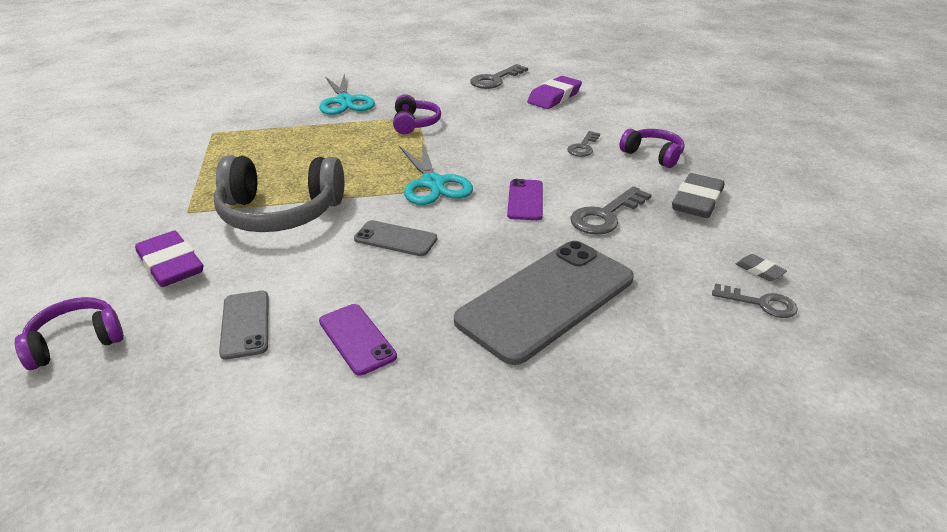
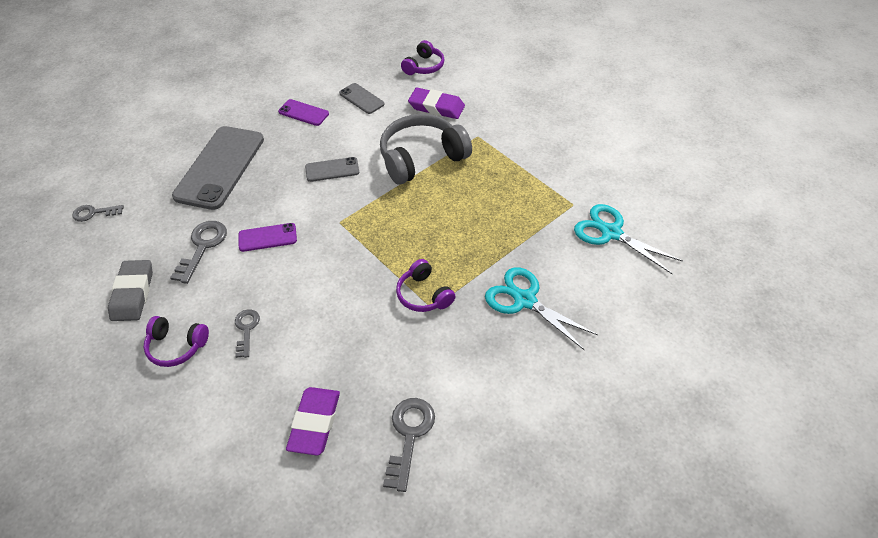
camera: 150 degrees right, 15 degrees up
(433, 183) = (346, 225): turquoise scissors -> turquoise scissors (611, 233)
(525, 200) = (267, 237): purple phone -> purple phone turned 75 degrees counterclockwise
(759, 270) = (91, 239): grey eraser -> none

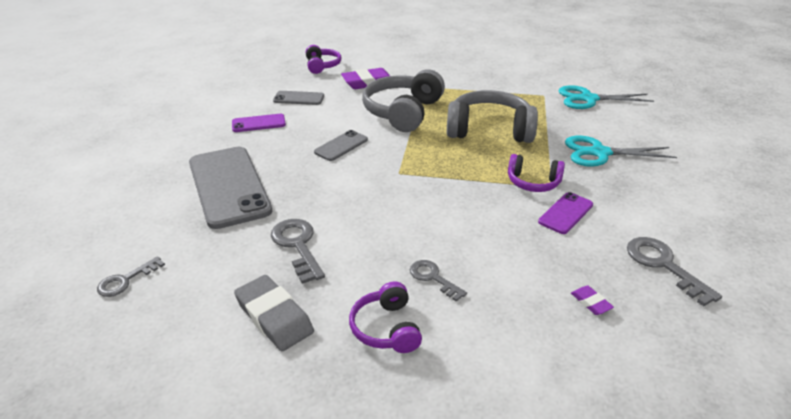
camera: 40 degrees left, 15 degrees down
(177, 346) = (386, 328): purple headphones -> purple headphones turned 105 degrees clockwise
(267, 237) = (352, 210): purple phone -> purple phone (566, 213)
(315, 423) = (591, 302): purple eraser -> purple eraser, size x0.48
(465, 218) = (489, 130): none -> grey headphones

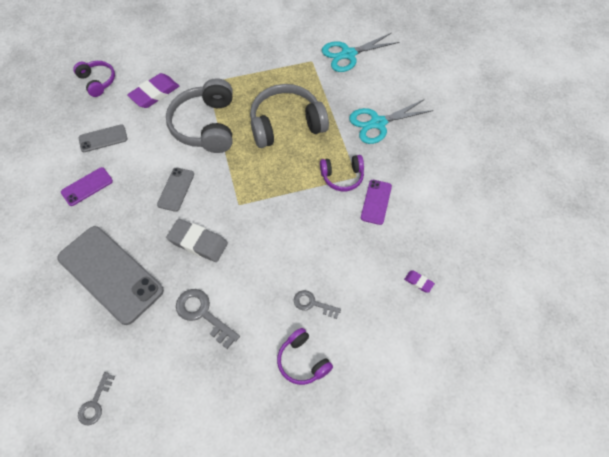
camera: 25 degrees left, 25 degrees up
(274, 317) = (224, 385): grey eraser -> grey eraser (198, 242)
(663, 265) = (452, 229): grey key -> none

